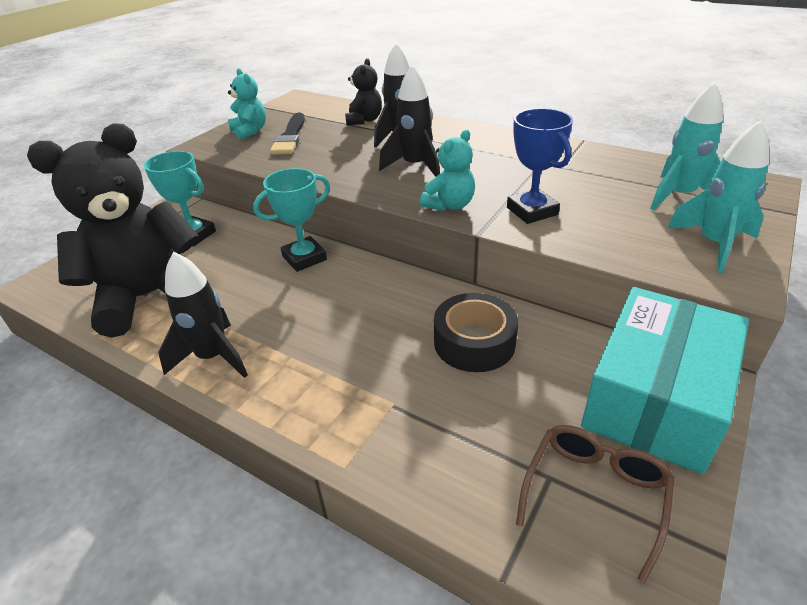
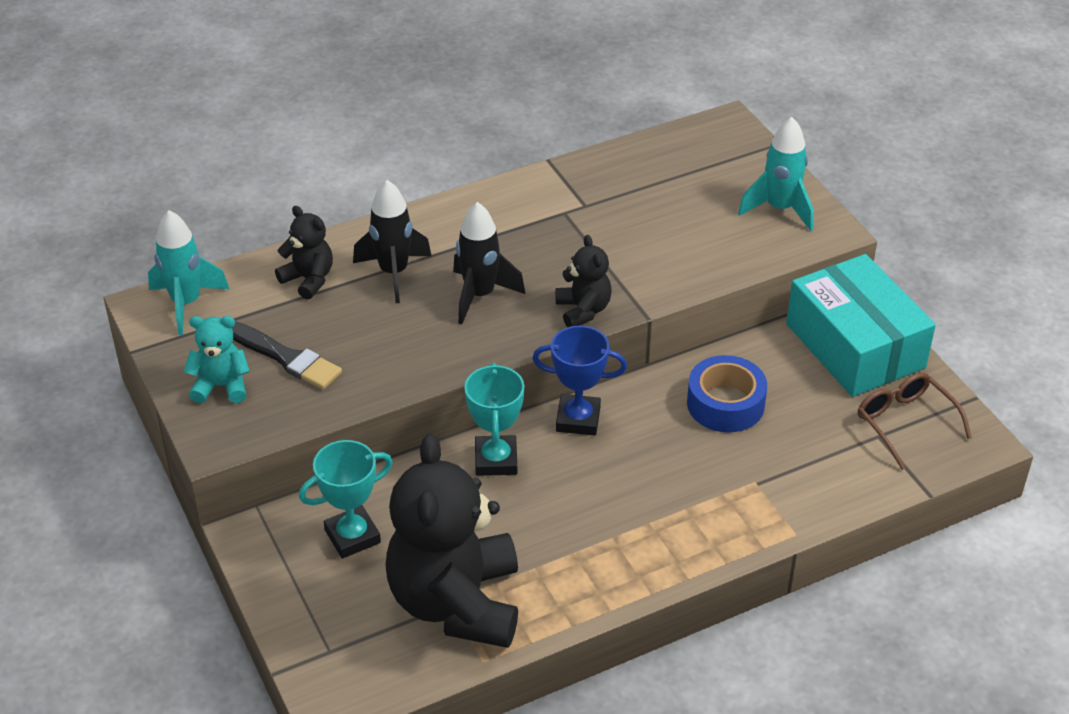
camera: 60 degrees left, 5 degrees up
(213, 357) = (605, 575): black rocket -> none
(449, 205) = (583, 310): turquoise teddy bear -> black teddy bear
(474, 342) = (725, 404): black tape -> blue tape
(532, 211) = (643, 268): blue trophy -> blue trophy (578, 419)
(679, 196) = (702, 177): turquoise rocket -> turquoise rocket (186, 303)

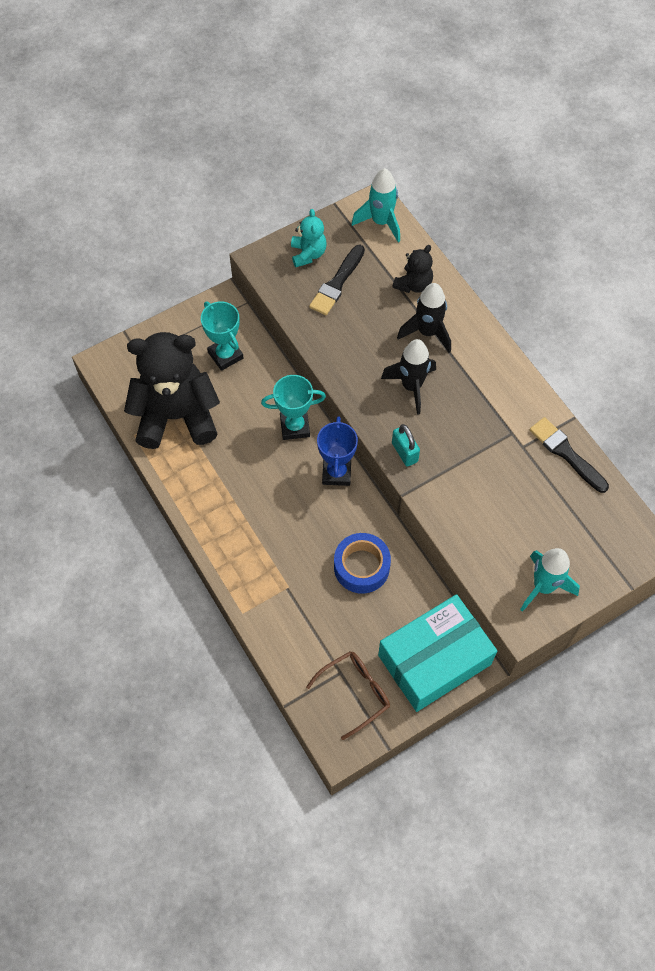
camera: 85 degrees right, 20 degrees up
(583, 310) = (404, 452): black teddy bear -> turquoise padlock
(598, 171) = (566, 453): none -> black brush

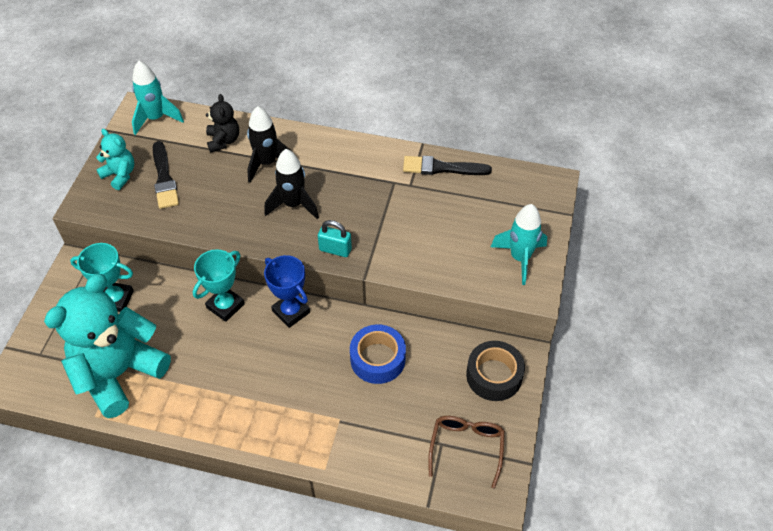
camera: 45 degrees left, 10 degrees down
(176, 416) = (119, 373): black teddy bear -> turquoise teddy bear
(434, 660) = (494, 375): turquoise box -> black tape

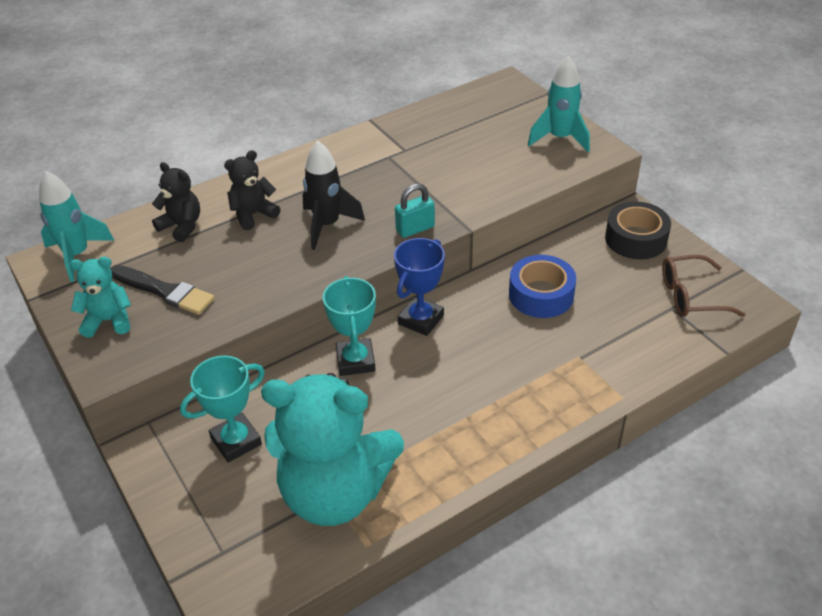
camera: 45 degrees left, 10 degrees down
(119, 373) = (335, 492): turquoise teddy bear -> turquoise teddy bear turned 75 degrees counterclockwise
(267, 163) = (253, 214): black rocket -> black teddy bear
(291, 312) = (421, 319): blue trophy -> blue trophy turned 60 degrees counterclockwise
(442, 168) = (411, 124): black brush -> none
(466, 448) = (691, 296): brown glasses -> brown glasses turned 60 degrees counterclockwise

